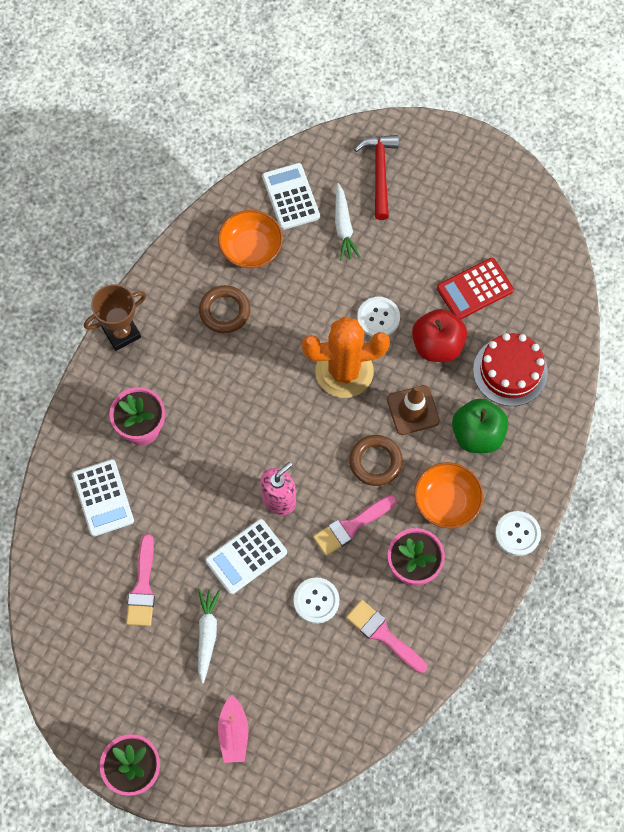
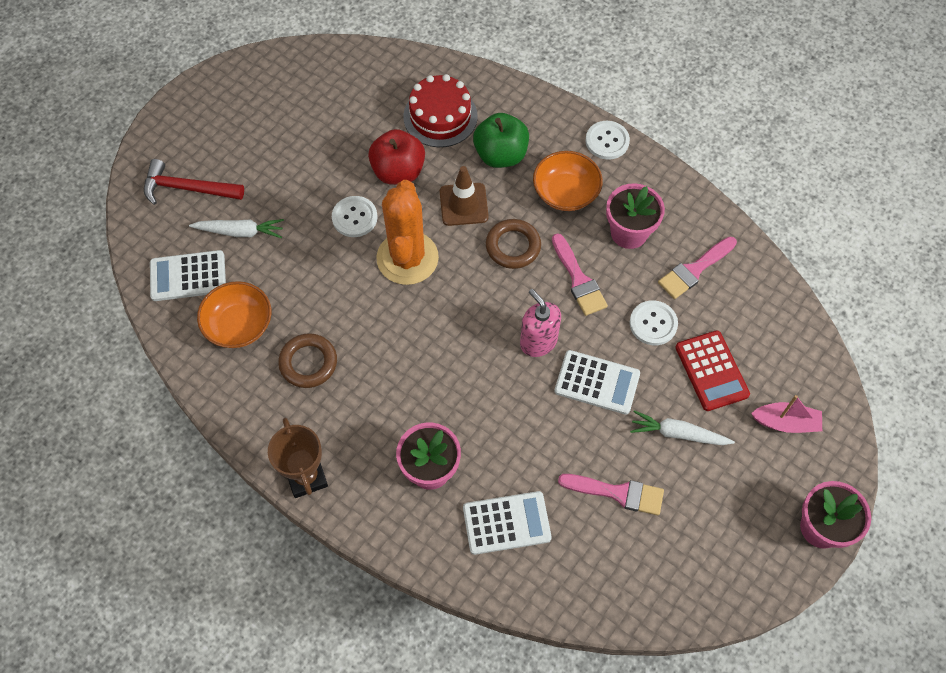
camera: 80 degrees left, 5 degrees down
(246, 556) = (597, 383): white calculator -> white calculator turned 45 degrees counterclockwise
(474, 289) = (345, 129): red calculator -> red calculator (711, 371)

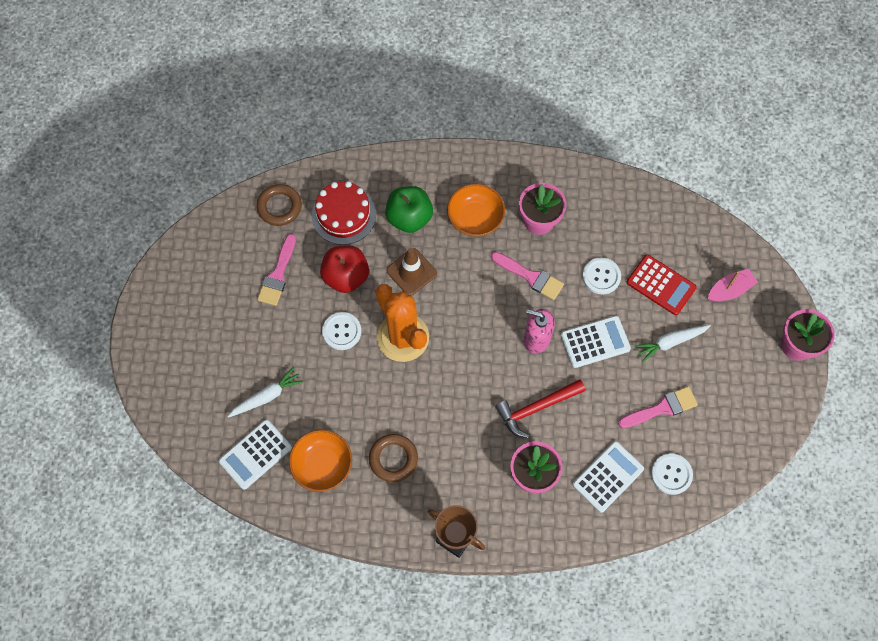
camera: 35 degrees left, 5 degrees up
(188, 189) = (200, 389): red hammer -> red hammer (536, 408)
(513, 246) = (469, 281): brown ring -> brown ring (279, 207)
(607, 141) = (475, 161): white button -> white button (671, 474)
(694, 270) = (600, 220): pink brush -> pink brush (278, 274)

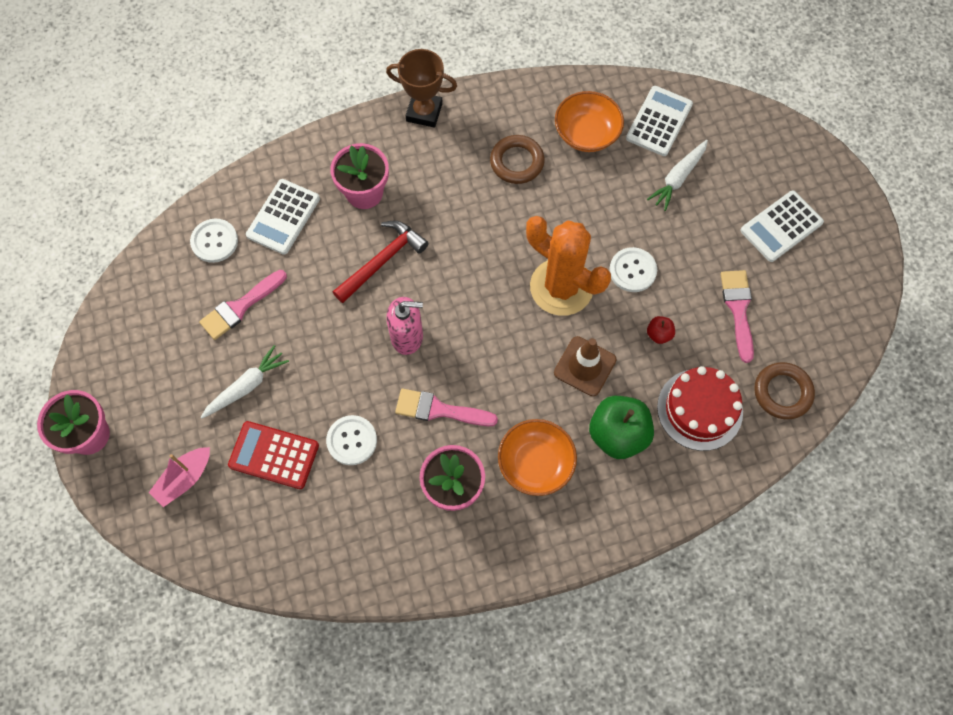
camera: 160 degrees right, 0 degrees up
(346, 276) = (659, 334): red apple -> red apple, size x0.46
(595, 342) = (337, 356): white calculator -> white calculator (781, 226)

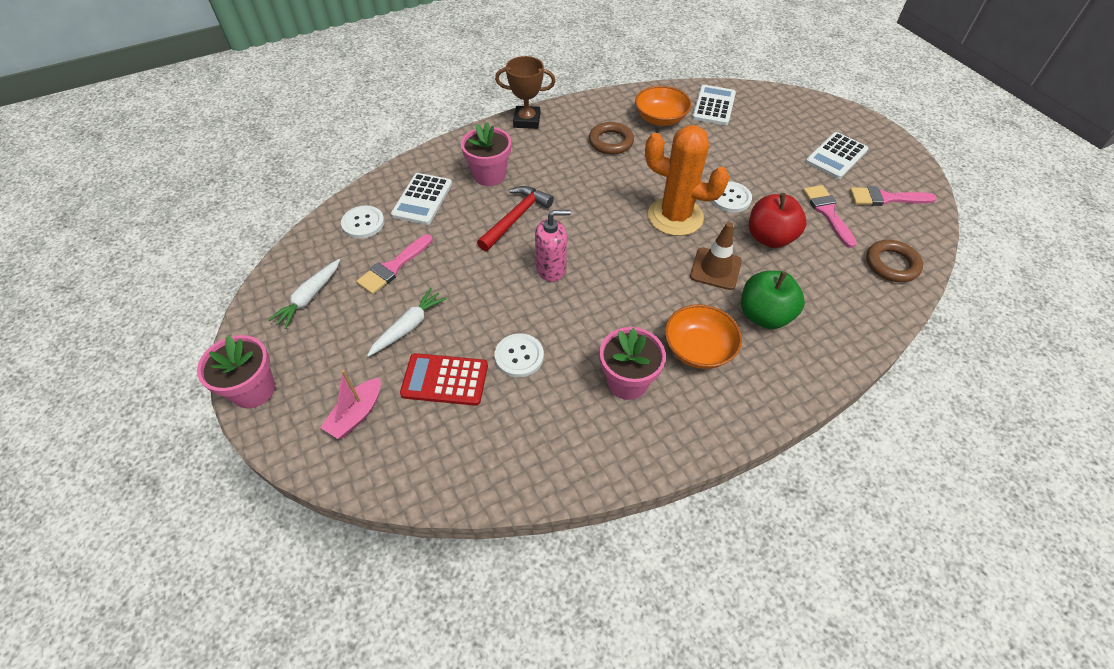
camera: 10 degrees left, 15 degrees down
(439, 410) = (595, 320): pink brush -> pink brush (886, 198)
(659, 334) = (769, 238): red apple -> red apple, size x2.17
(678, 178) = (742, 137): white carrot -> white carrot (309, 297)
(699, 409) = (827, 286): red cake -> none

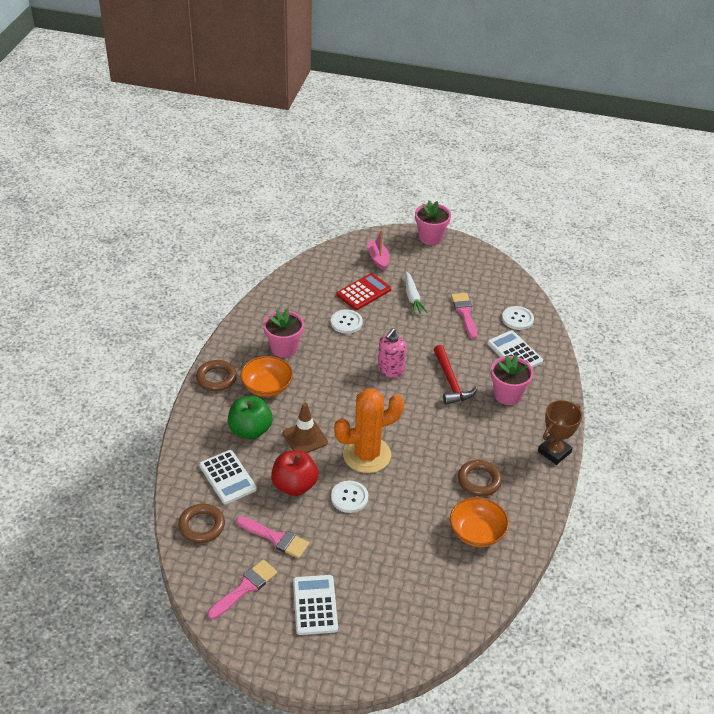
camera: 130 degrees right, 10 degrees down
(309, 297) = (474, 275): white carrot -> none
(714, 106) = (458, 583): white calculator -> white calculator (227, 477)
(747, 406) = (216, 378): none -> brown ring

